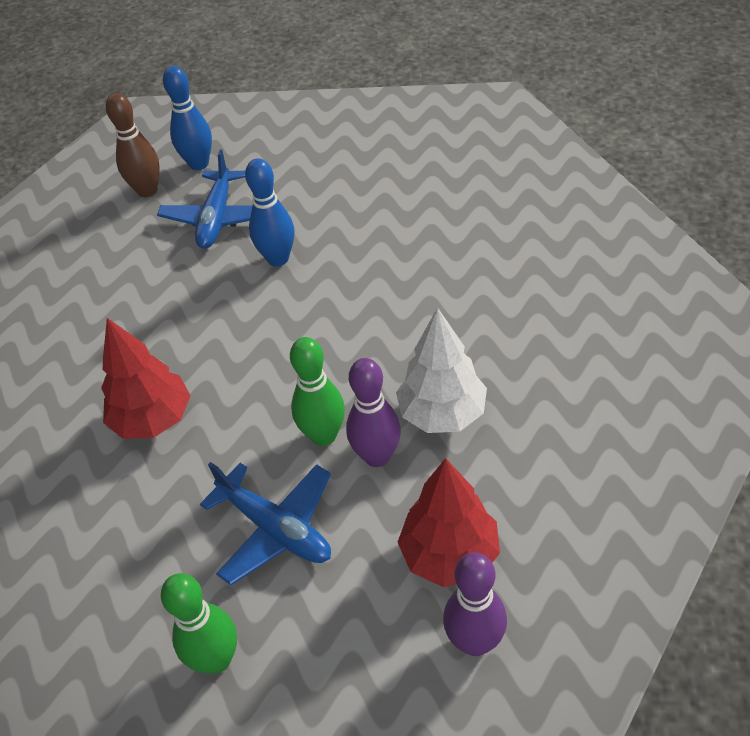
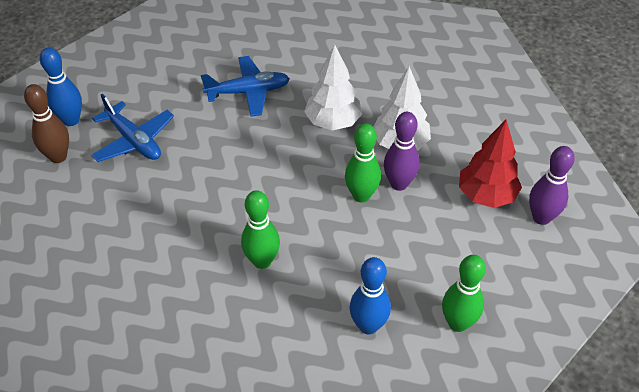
camera: 55 degrees left, 0 degrees up
(153, 420) = (262, 261): red tree -> green bowling pin
(275, 529) = (401, 251): blue plane -> blue plane (248, 92)
(278, 259) = (207, 136): blue bowling pin -> blue bowling pin (368, 325)
(408, 334) = (333, 122): none -> white tree

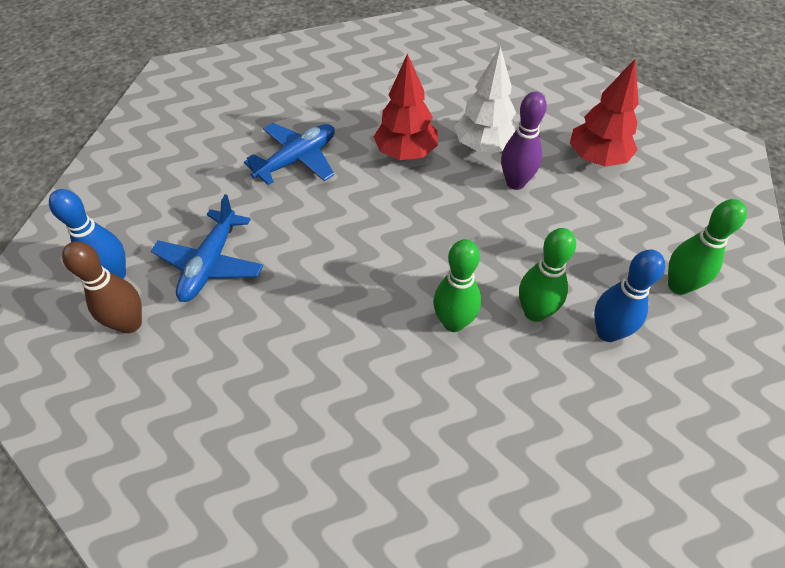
camera: 30 degrees left, 5 degrees up
(134, 141) = (210, 263): blue plane -> blue plane turned 90 degrees clockwise
(333, 122) = (406, 153): white tree -> red tree
(361, 195) = (492, 209): green bowling pin -> green bowling pin (535, 312)
(541, 217) = (656, 156): purple bowling pin -> none

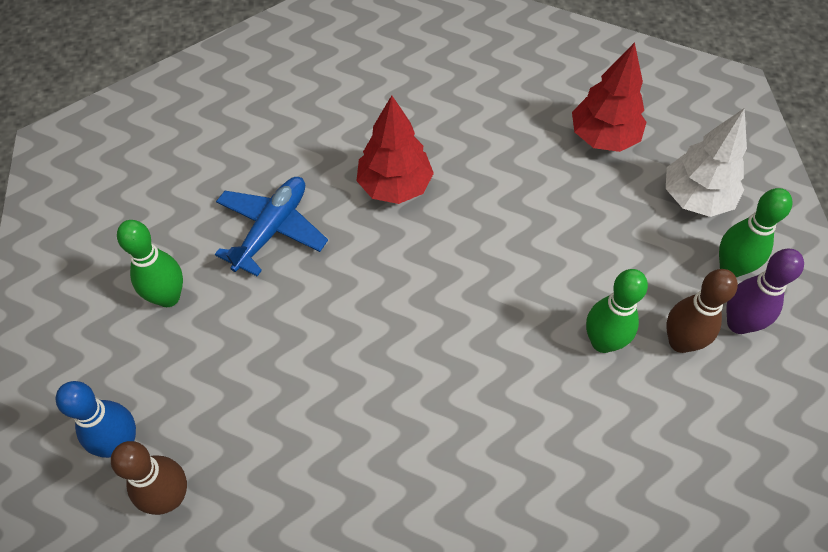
camera: 20 degrees left, 5 degrees up
(210, 263) = (229, 393): blue plane -> none
(454, 322) = (526, 380): green bowling pin -> green bowling pin (168, 297)
(484, 146) = (478, 153): white tree -> white tree (696, 198)
(515, 183) = (529, 192): purple bowling pin -> purple bowling pin (738, 323)
(607, 332) = (680, 342): blue bowling pin -> brown bowling pin

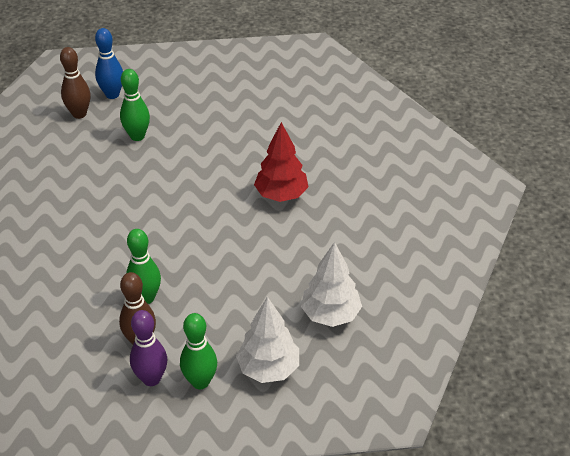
camera: 90 degrees right, 15 degrees down
(168, 297) = (200, 102): green bowling pin -> green bowling pin (137, 136)
(272, 229) = (247, 140): blue plane -> none
(603, 137) = (330, 314): red tree -> white tree

